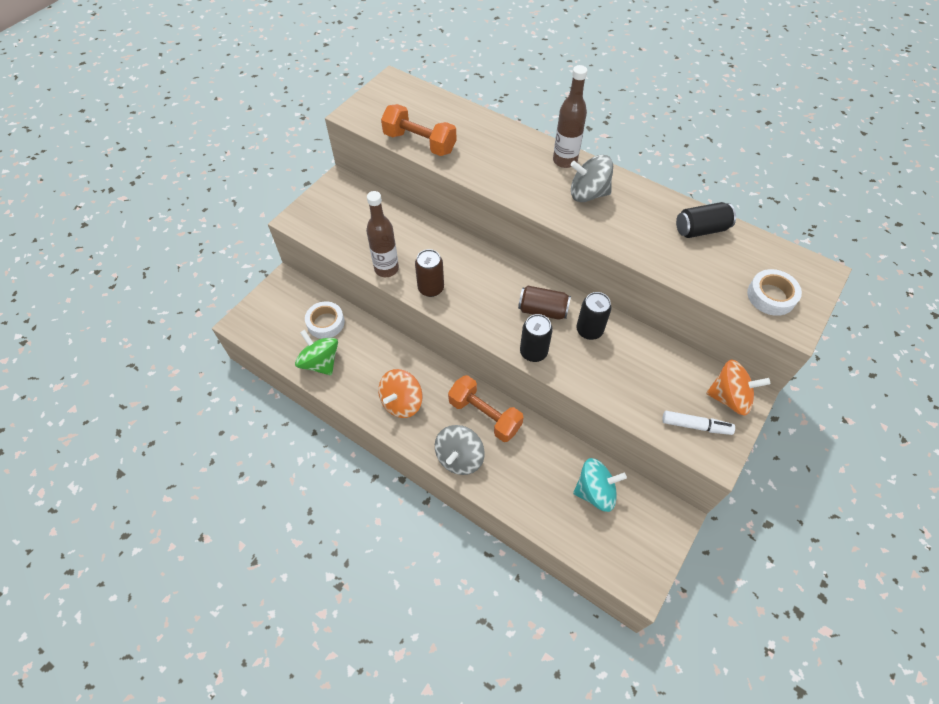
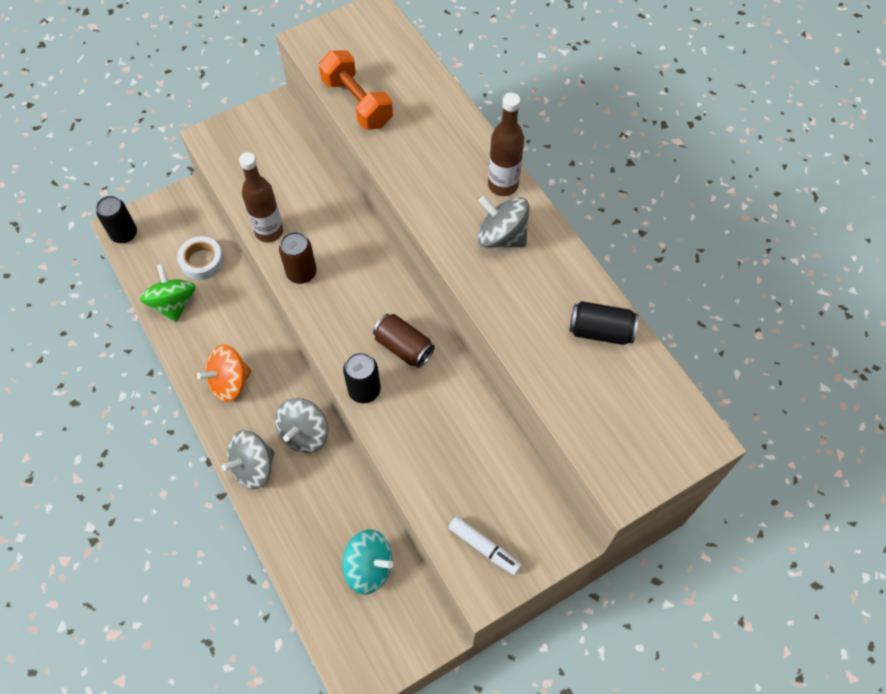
camera: 25 degrees right, 5 degrees up
(484, 415) = (304, 434): orange dumbbell -> grey spinning top
(589, 330) = (439, 391): black can -> black can (124, 234)
(729, 397) = (542, 534): orange spinning top -> none
(771, 296) = (623, 443): white tape -> none

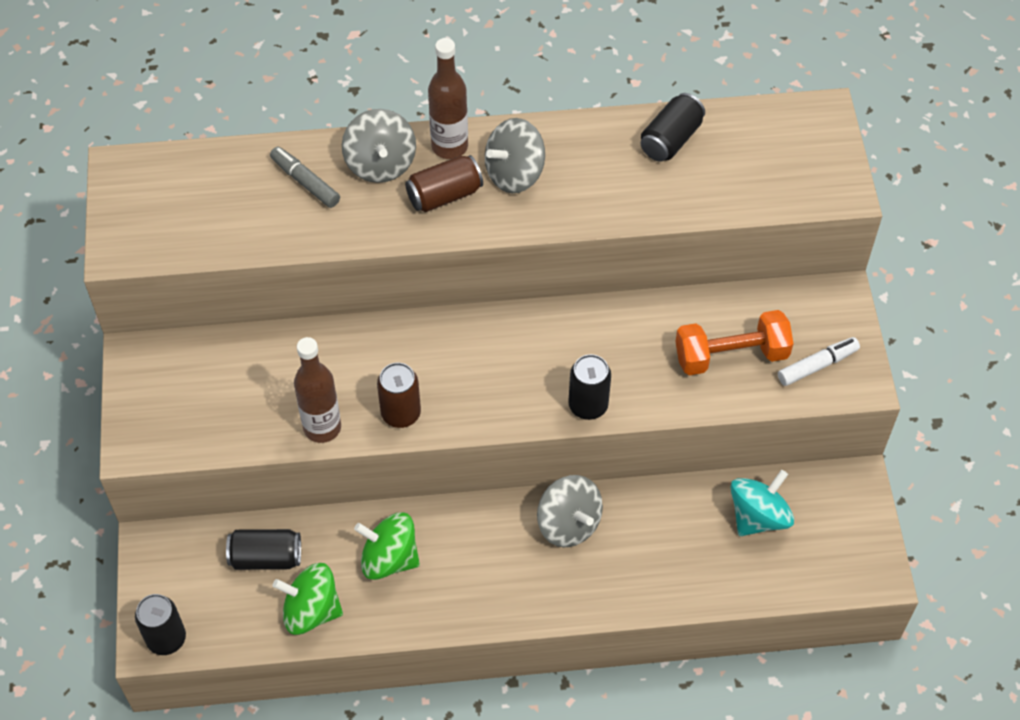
camera: 65 degrees left, 5 degrees down
(202, 261) = (266, 557): white tape -> black can
(229, 382) = (460, 581): orange spinning top -> none
(230, 332) = (389, 558): none -> green spinning top
(253, 467) = (585, 592): grey spinning top -> grey spinning top (380, 164)
(357, 103) = (250, 235): orange dumbbell -> orange dumbbell (731, 355)
(403, 347) = (554, 349): brown can -> brown can (444, 195)
(420, 113) = (305, 182): none -> grey marker

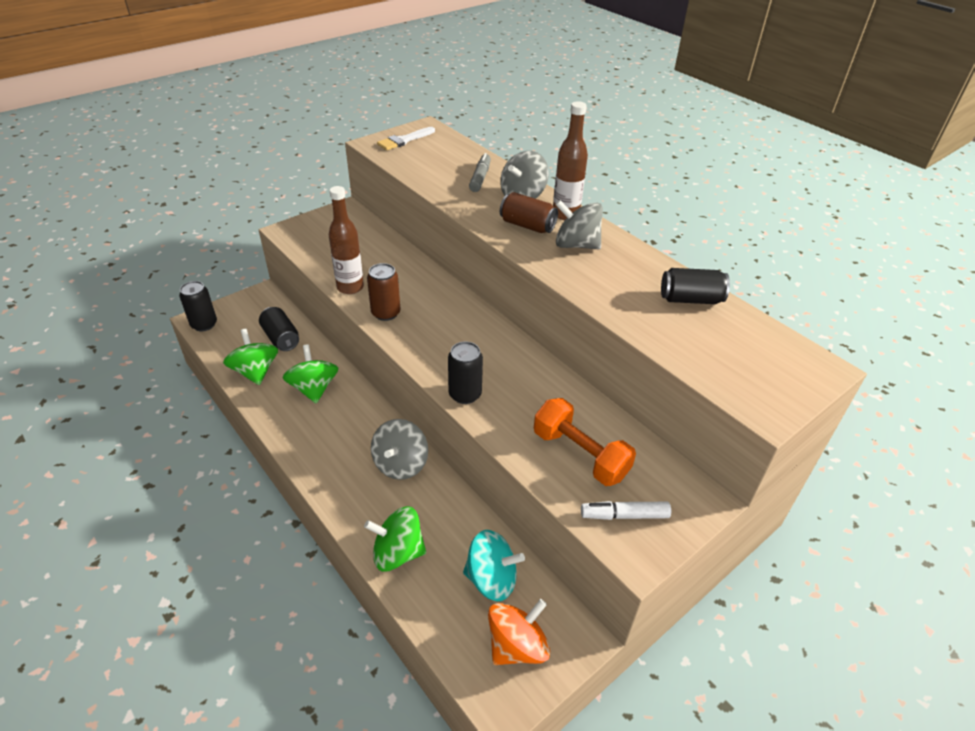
camera: 55 degrees right, 15 degrees down
(139, 212) = (404, 140): none -> white brush
(679, 580) = (397, 553): none -> green spinning top
(817, 365) = (624, 515): white marker -> white marker turned 150 degrees clockwise
(834, 534) = (517, 645): none -> orange spinning top

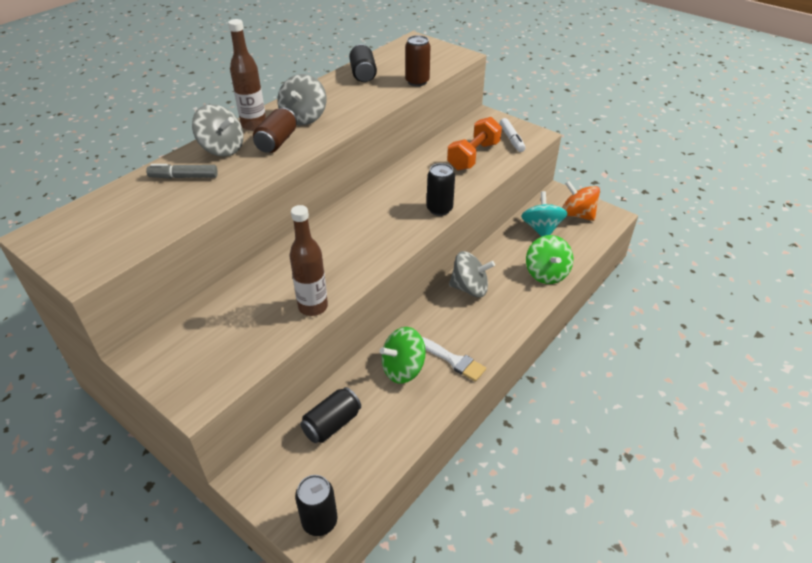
camera: 100 degrees left, 0 degrees up
(255, 371) = (392, 428): green spinning top -> none
(386, 313) = (350, 271): brown can -> brown can (417, 81)
(404, 140) = (77, 246): white brush -> white brush (454, 360)

